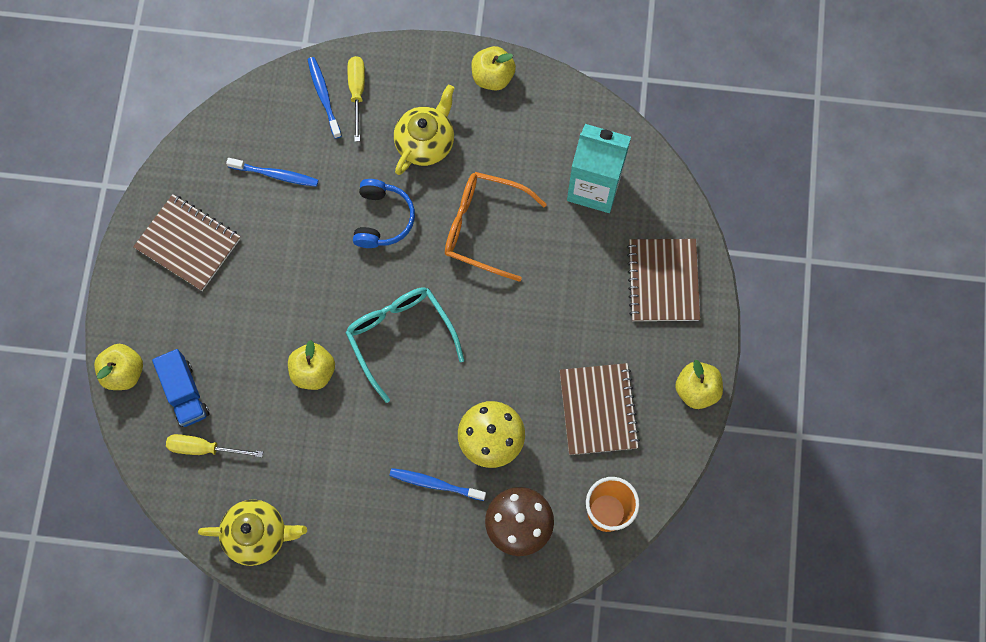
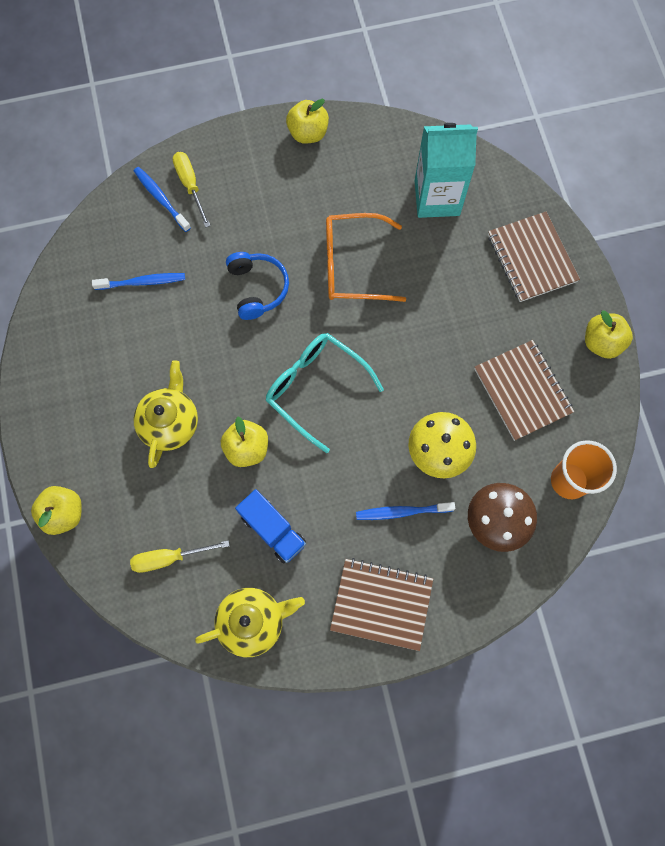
camera: 20 degrees left, 0 degrees up
(185, 393) = (131, 512): blue truck -> blue truck (272, 530)
(188, 243) = (82, 372): brown notebook -> brown notebook (381, 604)
(426, 142) = (270, 208): yellow teapot -> yellow teapot (170, 423)

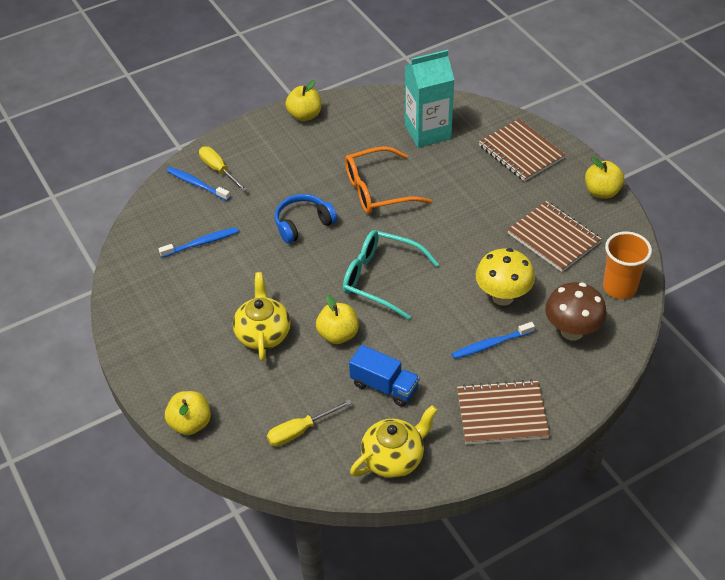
camera: 15 degrees left, 25 degrees down
(257, 288) = (303, 224): blue headphones -> blue headphones turned 90 degrees counterclockwise

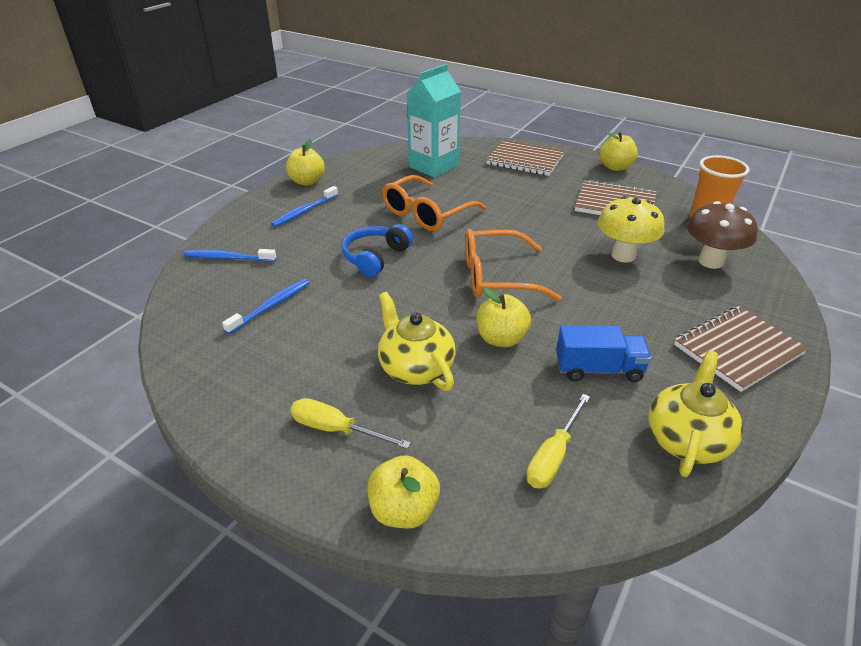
camera: 30 degrees left, 10 degrees down
(219, 170) = (246, 240): yellow screwdriver -> yellow screwdriver (336, 429)
(381, 279) = (497, 277): turquoise glasses -> orange glasses
(491, 344) = (656, 295): blue toothbrush -> blue toothbrush (304, 211)

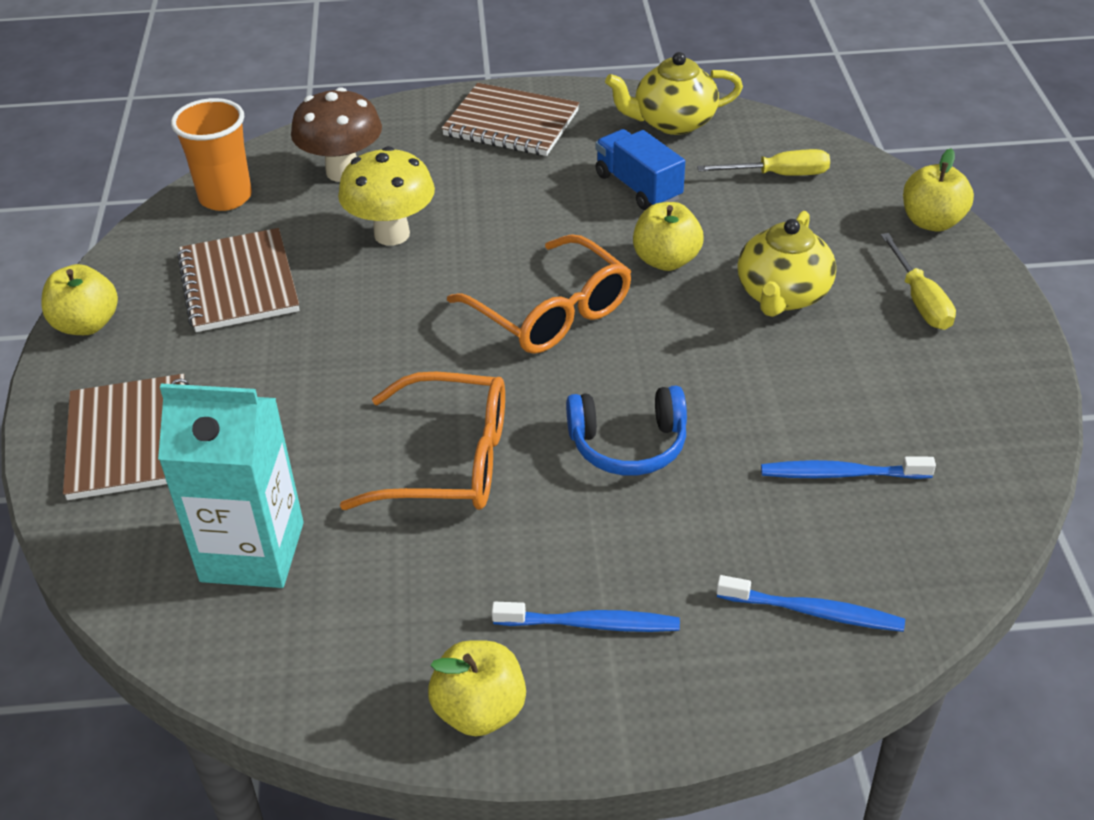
camera: 125 degrees left, 5 degrees up
(228, 258) = (813, 612): blue toothbrush -> blue toothbrush turned 45 degrees counterclockwise

